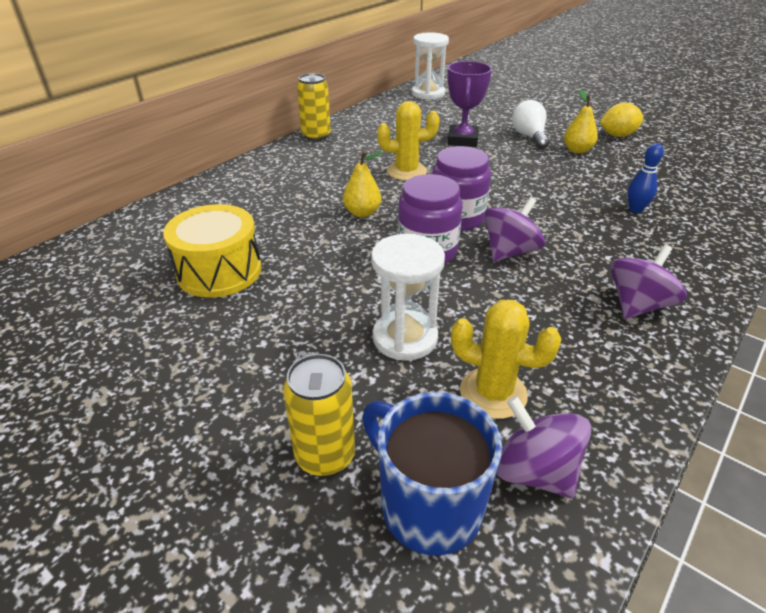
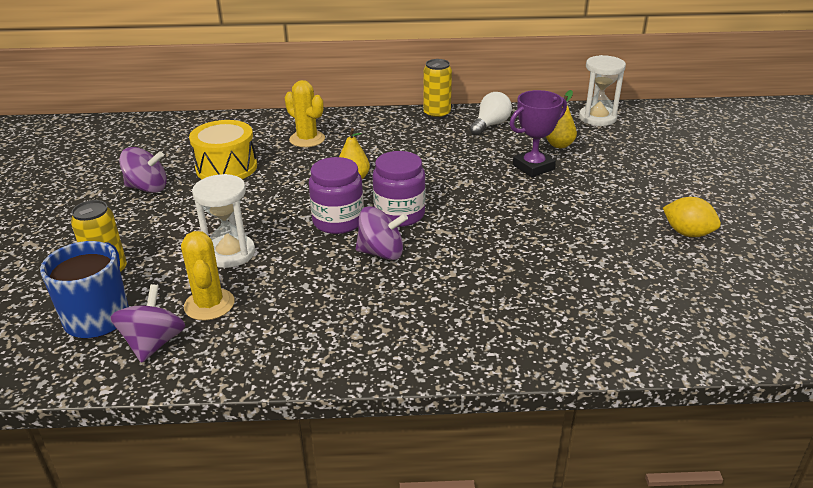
camera: 50 degrees right, 5 degrees down
(406, 171) = (439, 168): yellow cactus -> yellow cactus (307, 139)
(529, 137) = (597, 192): white light bulb -> white light bulb (490, 125)
(577, 150) = (611, 223): yellow pear -> yellow pear (559, 145)
(635, 209) = (538, 288): blue bowling pin -> none
(637, 305) = (378, 332): purple spinning top -> purple spinning top (147, 188)

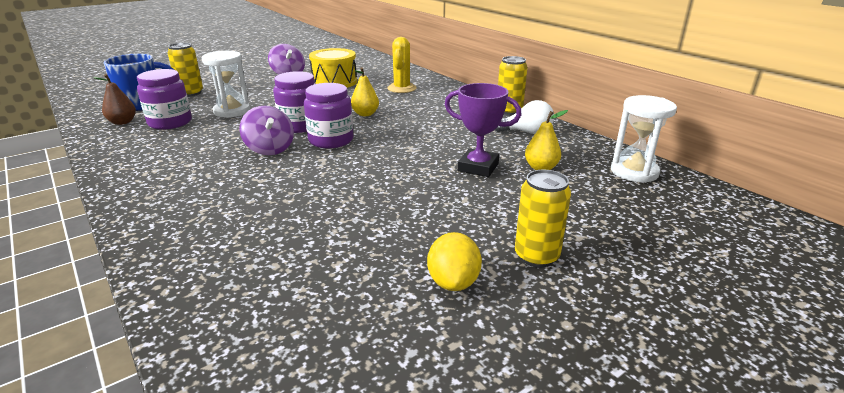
camera: 55 degrees right, 5 degrees down
(154, 343) = (122, 122): purple spinning top -> brown pear
(209, 304) = (170, 122): yellow cactus -> purple jar
(678, 194) = (536, 256): none -> yellow can

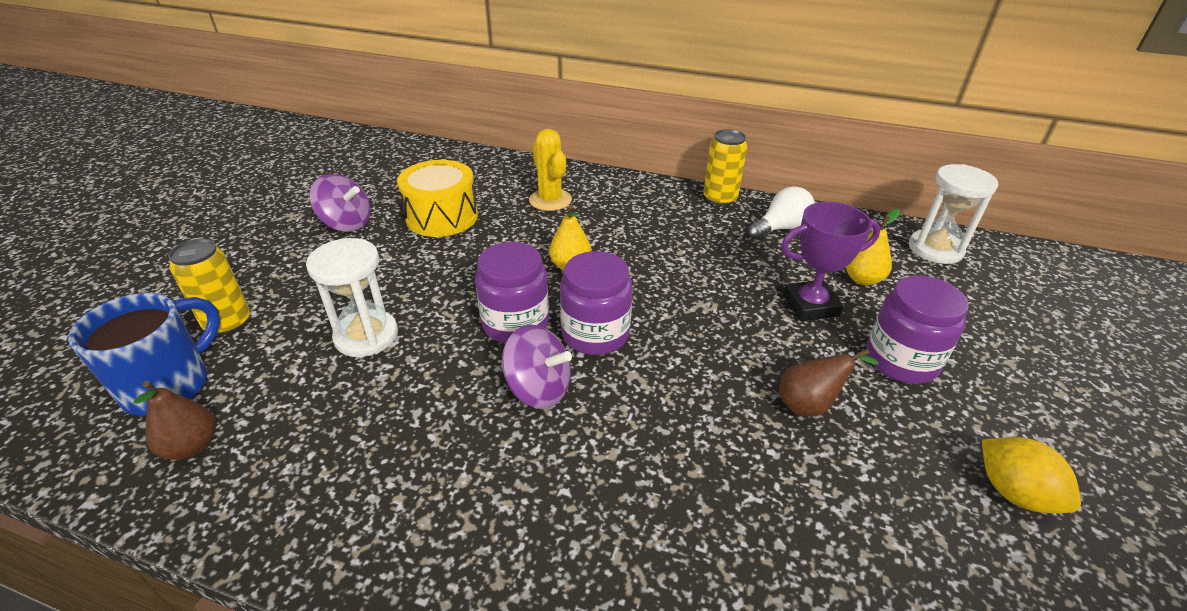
camera: 35 degrees left, 10 degrees up
(170, 122) = (291, 406): purple jar -> purple jar (901, 360)
(395, 202) = (810, 405): none -> brown pear
(536, 256) = (1019, 411): yellow can -> none

